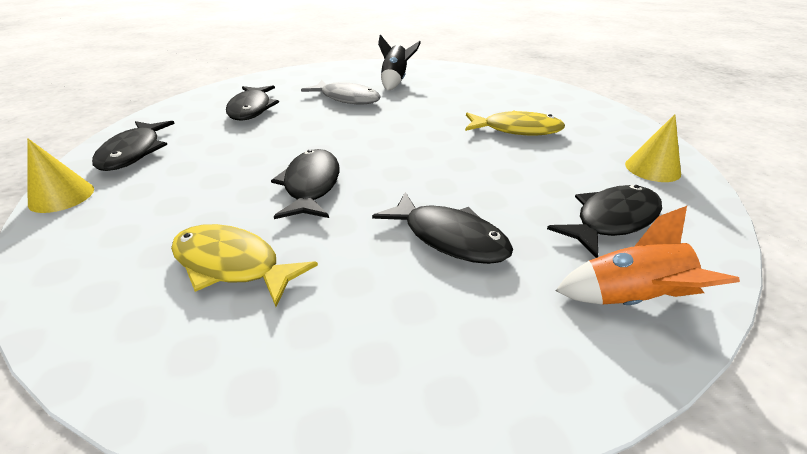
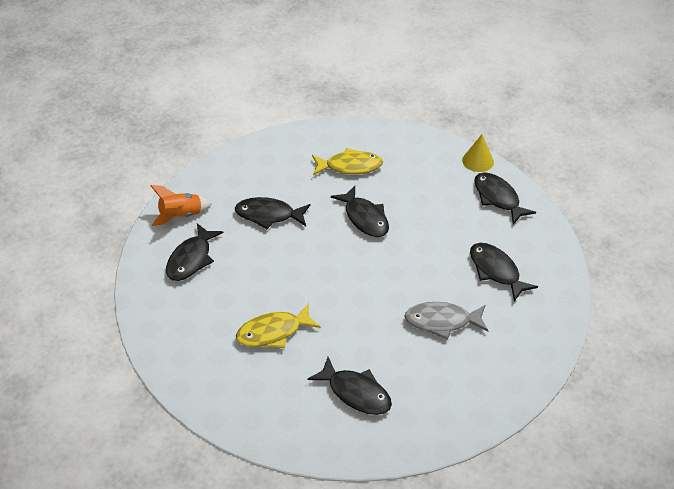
camera: 150 degrees right, 10 degrees up
(395, 81) = (431, 377): black rocket -> none
(463, 88) = (356, 393): none -> black fish
(652, 169) = (167, 320): yellow cone -> none

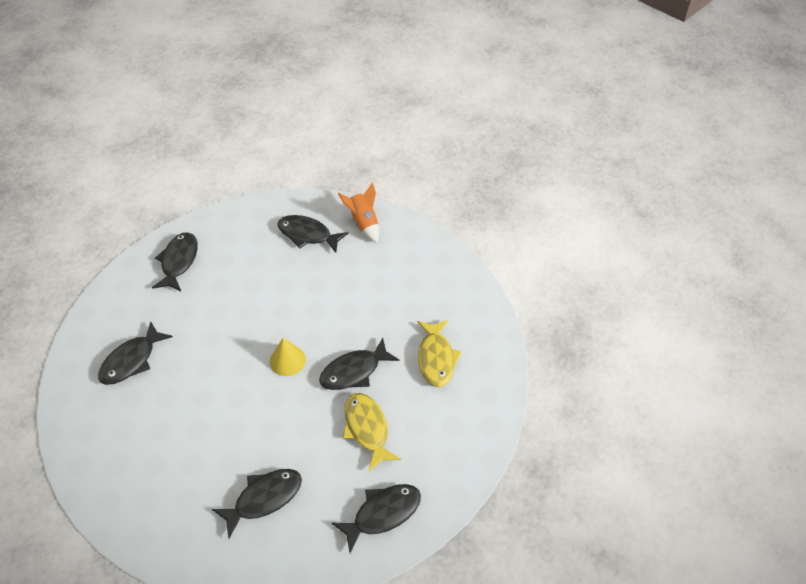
camera: 90 degrees right, 5 degrees up
(268, 215) = (362, 288): black fish -> black fish (179, 261)
(273, 332) = (212, 297): yellow fish -> yellow fish (367, 429)
(442, 321) = (201, 437): grey fish -> none
(478, 161) = (450, 496): yellow cone -> yellow cone (287, 360)

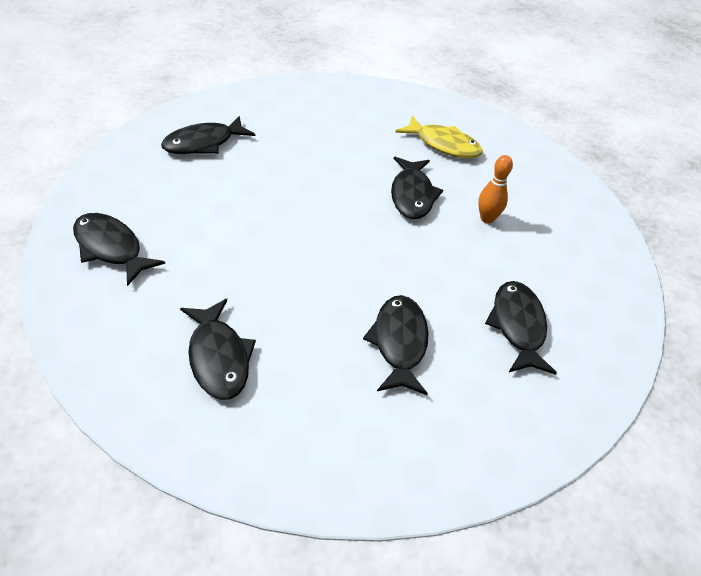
camera: 60 degrees left, 5 degrees down
(287, 360) = (354, 230): yellow cone -> none
(364, 223) = (236, 106): orange rocket -> none
(367, 429) = (487, 218): yellow fish -> orange bowling pin
(383, 513) = (589, 253): black fish -> black fish (399, 343)

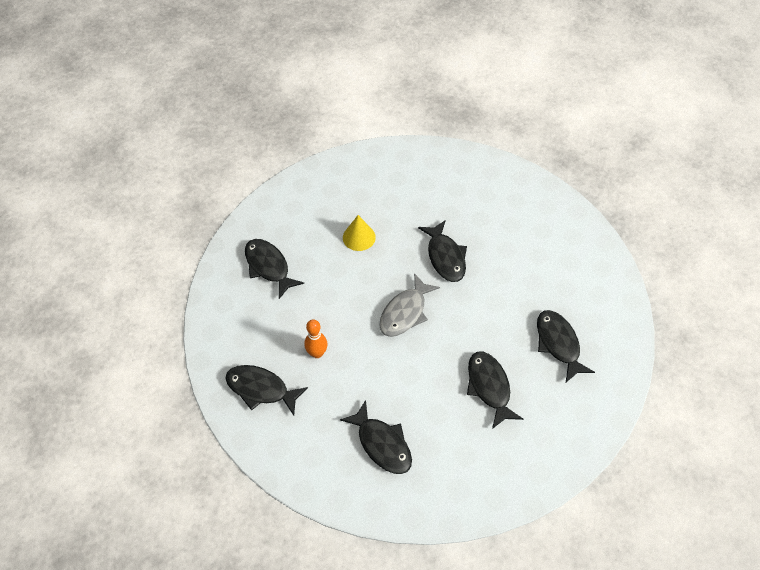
camera: 15 degrees left, 10 degrees up
(203, 143) = (268, 266): black fish -> black fish turned 105 degrees clockwise
(321, 149) = (359, 237): none -> yellow cone
(333, 231) = (405, 312): none -> grey fish
(444, 145) = (447, 197): yellow fish -> none
(487, 218) = (506, 258): orange bowling pin -> orange bowling pin (317, 353)

